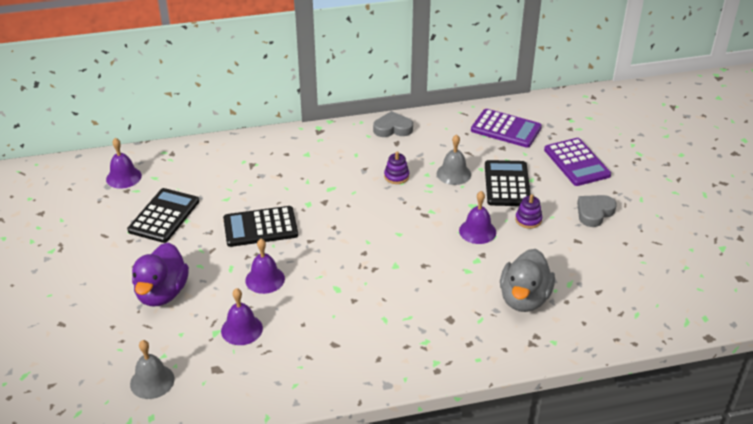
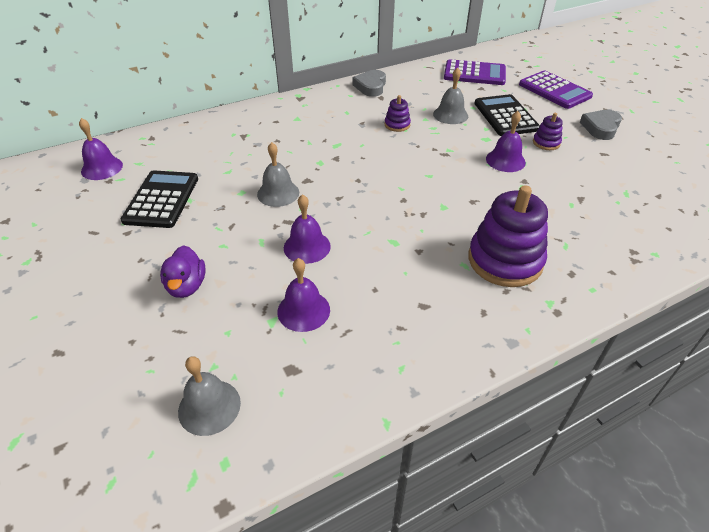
camera: 15 degrees left, 5 degrees up
(162, 293) = (186, 286): purple duck -> purple duck, size x0.63
(260, 227) = (278, 193): black calculator -> grey bell
(392, 128) = (371, 86): grey heart -> grey heart turned 60 degrees counterclockwise
(420, 322) = (505, 260): none -> purple stacking toy
(524, 299) = (594, 216): grey duck -> none

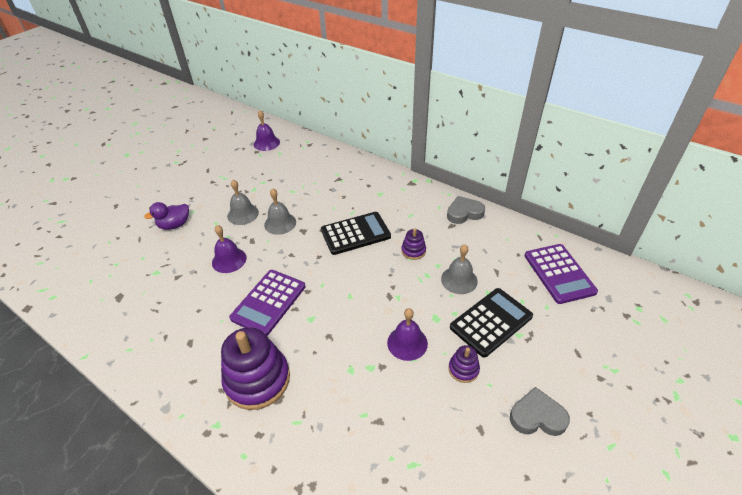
camera: 65 degrees right, 0 degrees up
(161, 199) = (248, 179): black calculator -> black calculator (355, 233)
(209, 407) = (87, 275): grey bell -> grey bell (243, 214)
(303, 310) = (168, 282): purple bell -> none
(554, 90) = (588, 352): purple calculator -> purple calculator (269, 302)

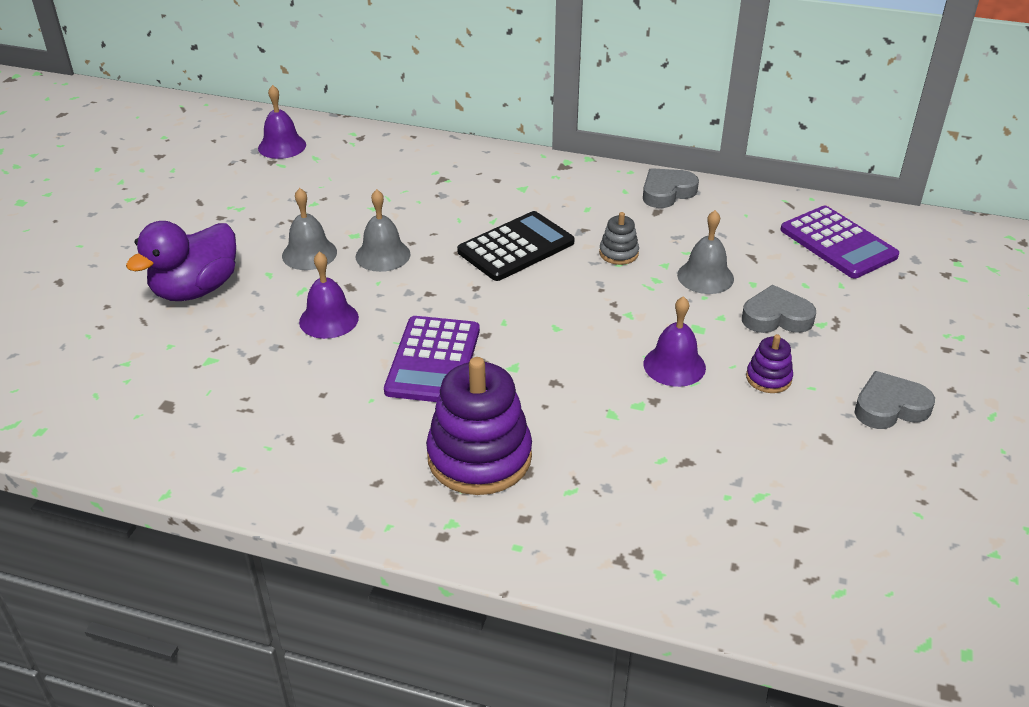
camera: 20 degrees left, 5 degrees down
(174, 225) = (196, 290): purple duck -> purple duck, size x1.58
(413, 251) = (618, 253): purple stacking toy -> grey stacking toy
(491, 322) = (776, 317): black calculator -> grey heart

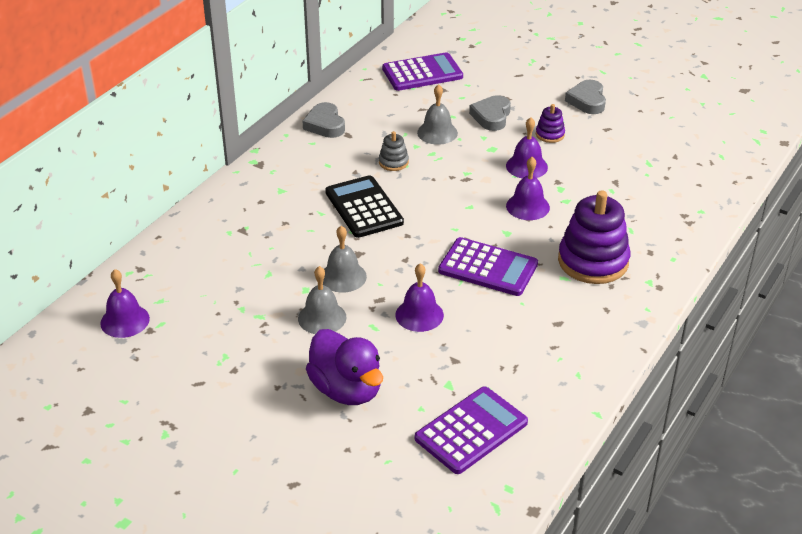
camera: 75 degrees left, 0 degrees up
(133, 388) = (471, 430): none -> purple calculator
(580, 378) = (527, 206): none -> purple bell

